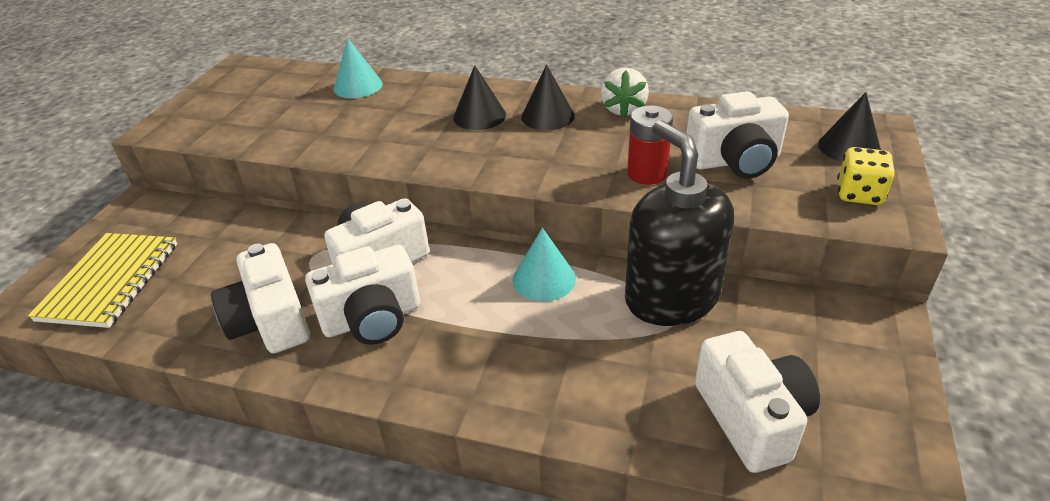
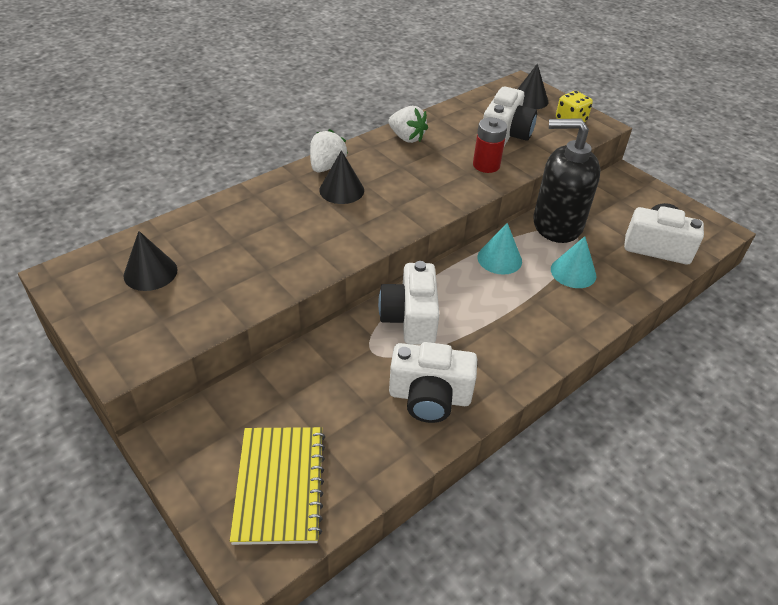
camera: 60 degrees left, 5 degrees up
(110, 281) = (279, 485): yellow notebook -> yellow notebook turned 45 degrees clockwise
(358, 86) = (212, 223): turquoise cone -> turquoise cone (573, 272)
(372, 318) = (471, 345): white camera -> none
(508, 94) = (327, 166): none -> white strawberry
(547, 116) = (378, 166): black cone -> black cone (150, 272)

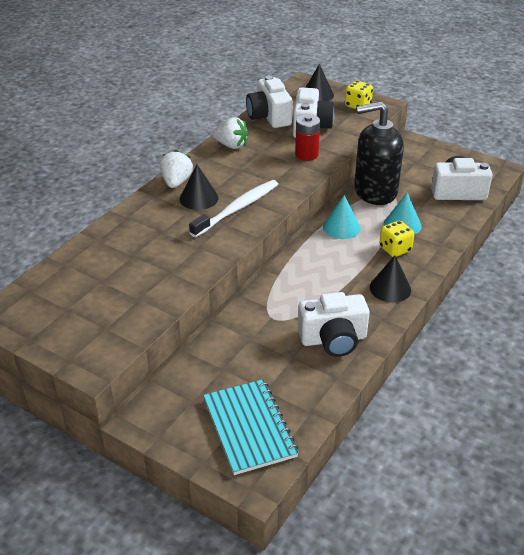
camera: 15 degrees left, 5 degrees down
(150, 272) = (74, 296): black cone -> black cone (390, 288)
(279, 485) = (249, 428): yellow notebook -> turquoise notebook
(378, 211) = (237, 209): none -> white toothbrush
(410, 318) = (292, 287): white camera -> white camera (269, 117)
(552, 301) = (395, 249): none -> yellow dice

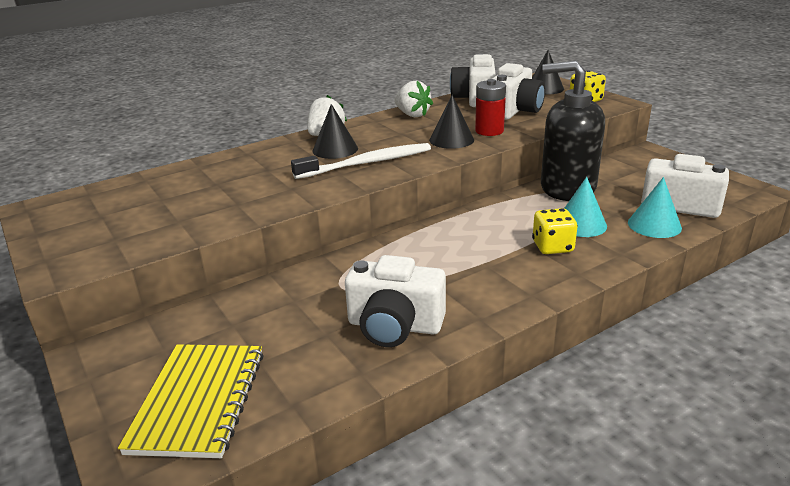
camera: 25 degrees right, 10 degrees down
(249, 428) = (198, 401): turquoise notebook -> yellow notebook
(341, 227) = (499, 214): turquoise cone -> turquoise cone (654, 225)
(390, 288) = (515, 286): black cone -> black cone (451, 140)

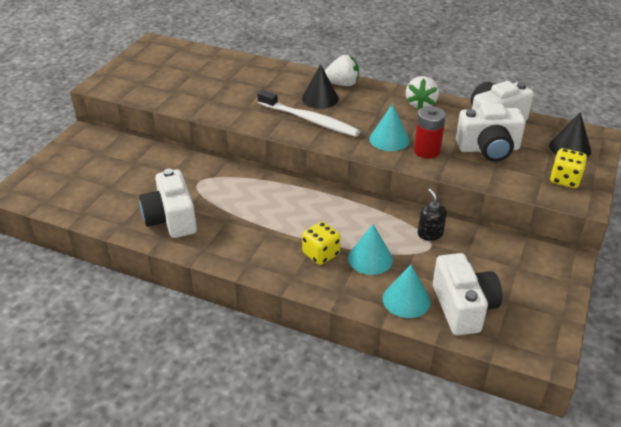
camera: 55 degrees right, 10 degrees up
(198, 401) = (68, 183): yellow notebook -> none
(451, 140) = (389, 139): black cone -> turquoise cone
(567, 188) = (430, 234): black soap dispenser -> black soap dispenser, size x0.41

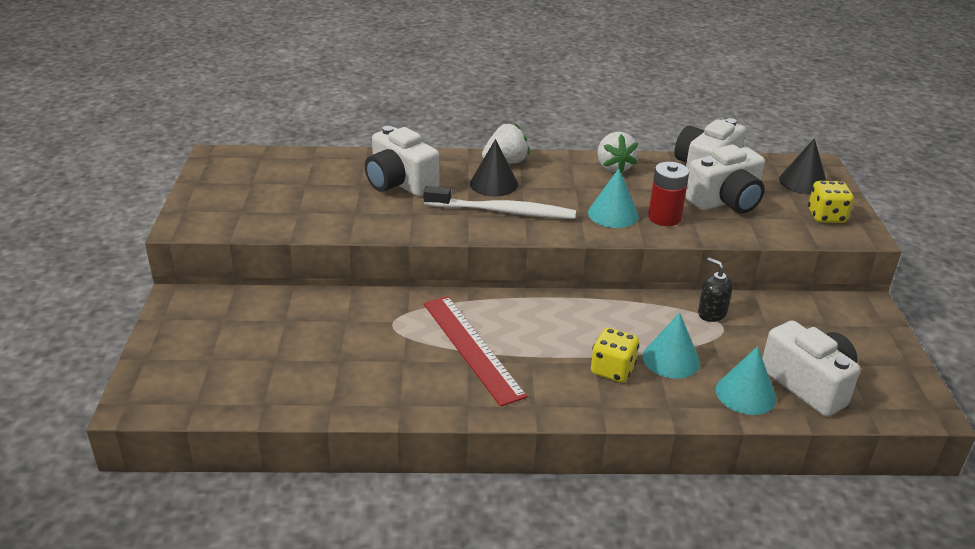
camera: 25 degrees left, 5 degrees down
(171, 219) = (395, 378): white camera -> white camera (400, 183)
(236, 212) = (472, 348): none -> red ruler

